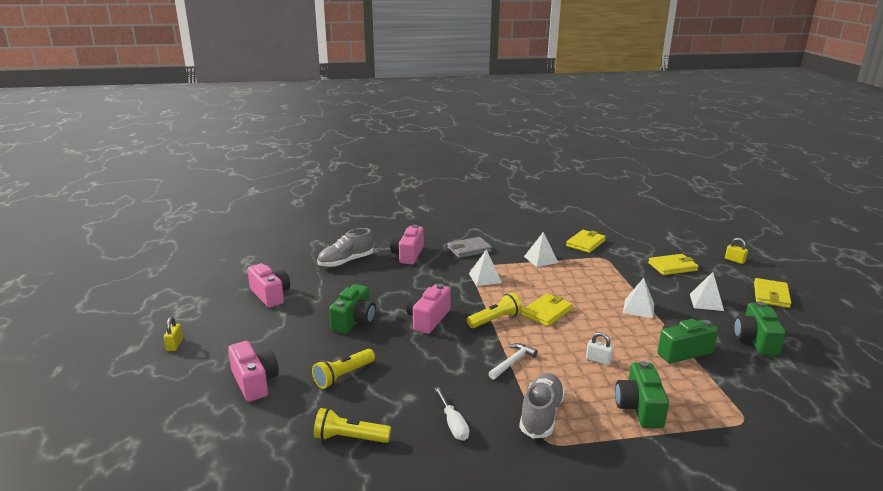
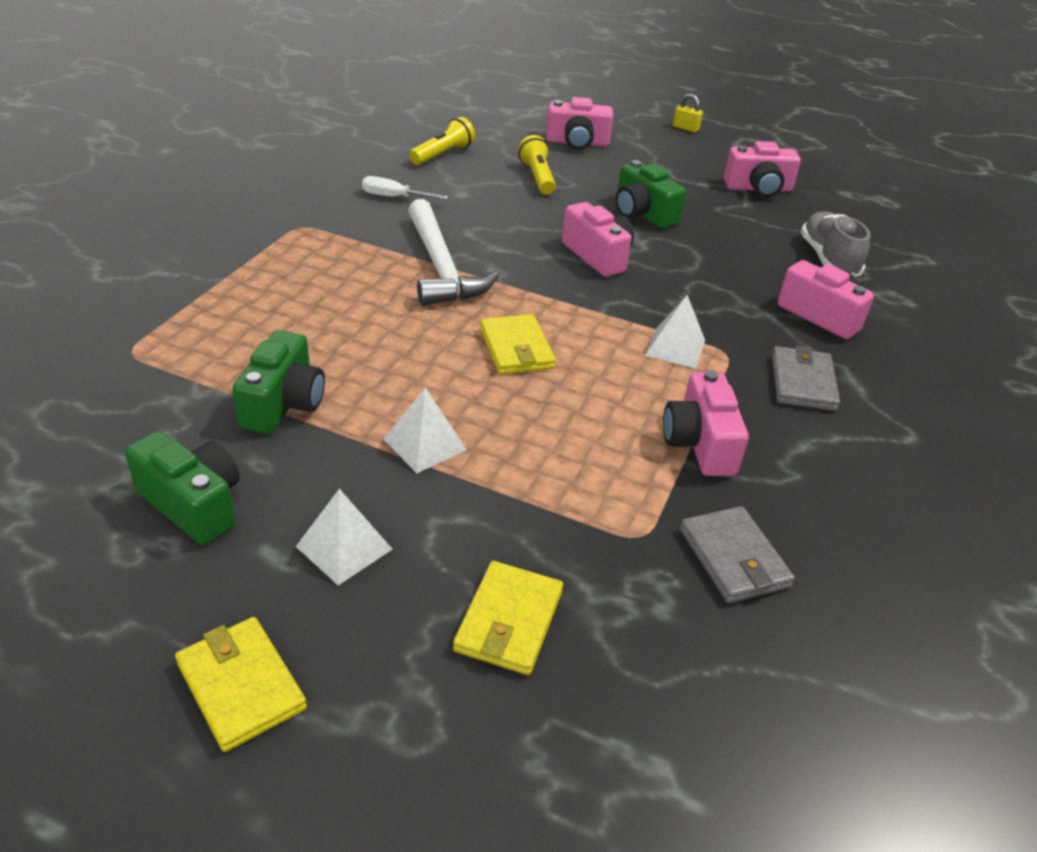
camera: 120 degrees right, 15 degrees up
(495, 320) = (544, 299): yellow flashlight -> none
(513, 362) = (440, 267): white hammer -> white hammer, size x1.96
(541, 259) = (699, 443): white pyramid -> pink camera
(541, 415) = (339, 241): grey shoe -> none
(585, 243) = (733, 558): yellow wallet -> grey wallet
(598, 360) = (365, 324): white padlock -> none
(639, 408) = (258, 299): green camera -> none
(734, 260) = (424, 795): yellow padlock -> none

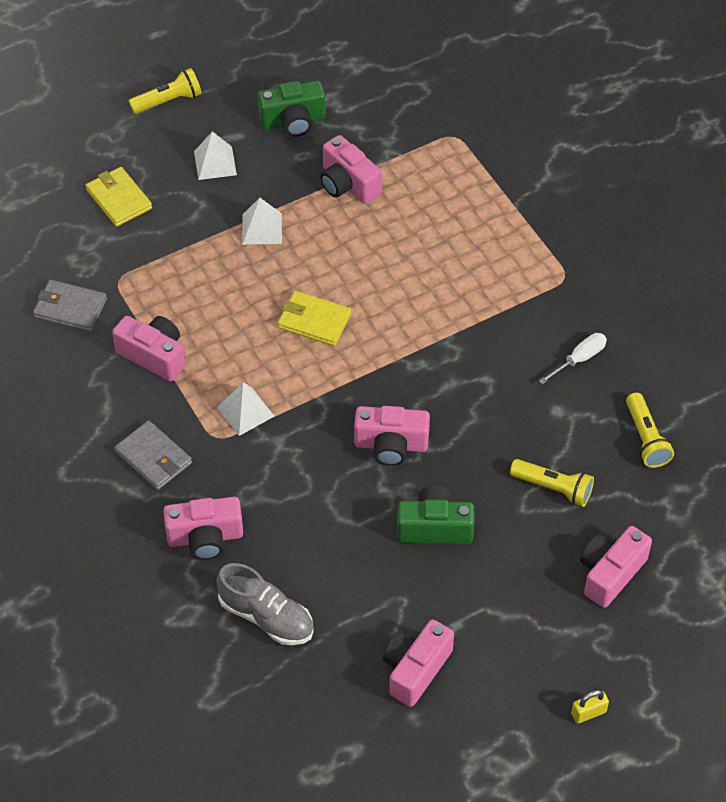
camera: 130 degrees right, 15 degrees up
(241, 685) = (168, 101): yellow wallet -> yellow flashlight
(284, 404) = (348, 184): green camera -> pink camera
(440, 267) = (445, 333): white hammer -> none

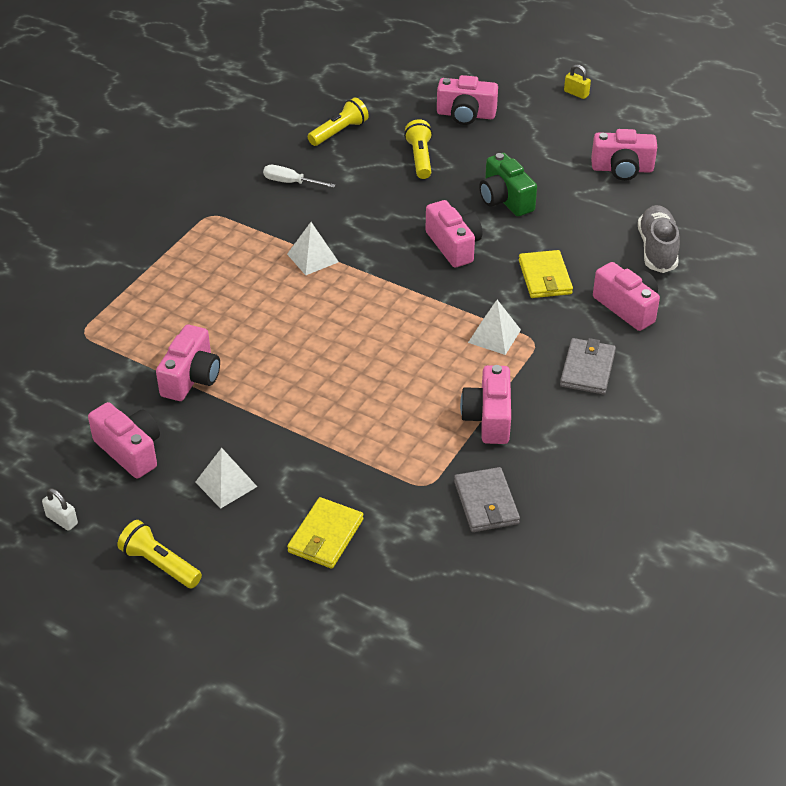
camera: 120 degrees left, 10 degrees down
(252, 64) = (62, 520): none -> white padlock
(262, 228) = (288, 412): white pyramid -> white pyramid (312, 258)
(293, 121) = (130, 450): green camera -> pink camera
(314, 321) = (368, 335): yellow wallet -> yellow wallet (544, 277)

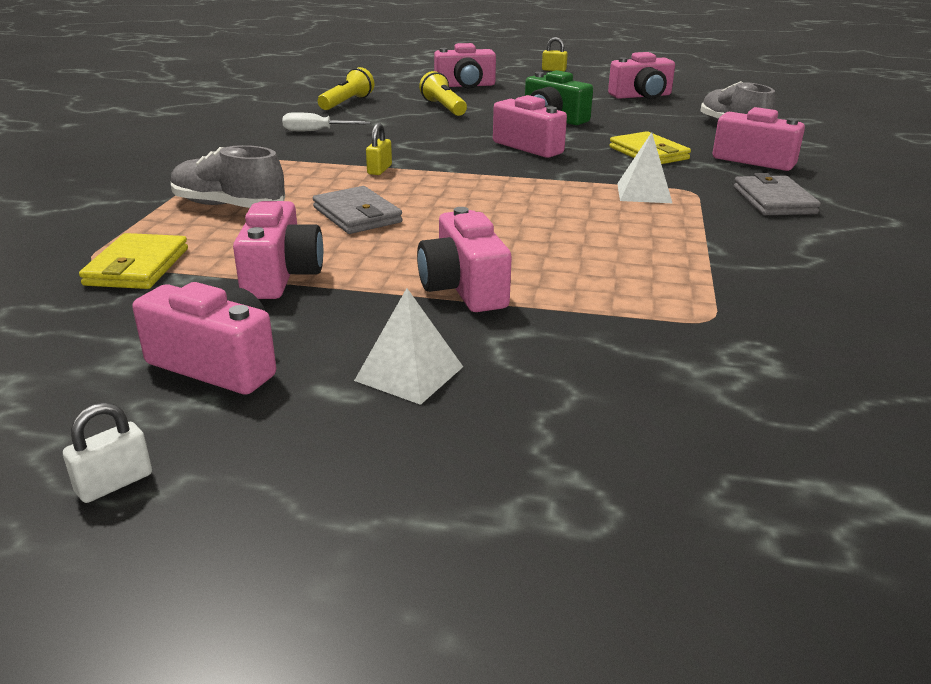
camera: 20 degrees left, 15 degrees down
(62, 520) = (114, 483): white padlock -> white padlock turned 60 degrees counterclockwise
(160, 564) = (355, 510): yellow flashlight -> none
(185, 286) = (228, 206): none -> grey shoe
(312, 258) = (379, 170): white pyramid -> yellow padlock
(325, 536) = (624, 403): yellow wallet -> yellow wallet (137, 267)
(486, 503) = (810, 322): grey wallet -> grey wallet (357, 215)
(488, 418) = (714, 250): pink camera -> pink camera (463, 288)

